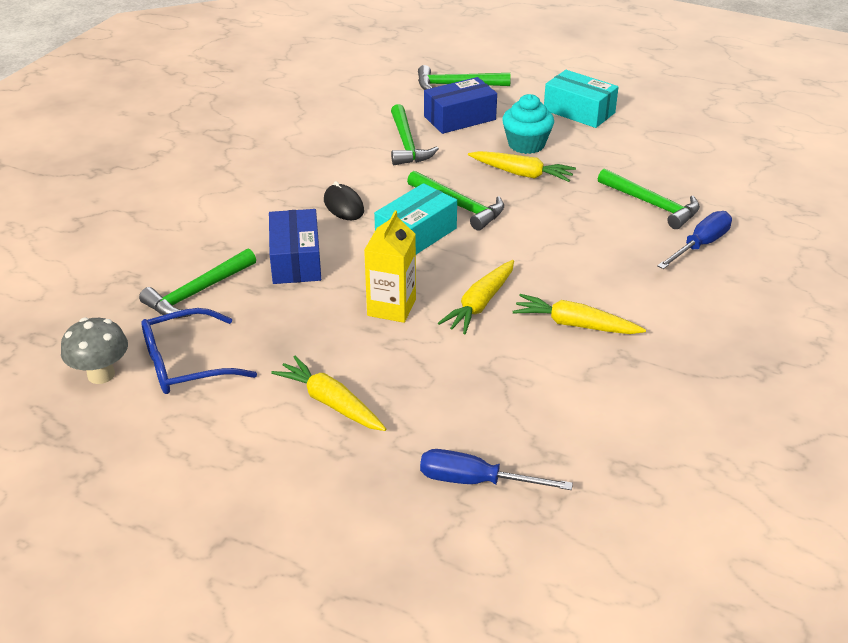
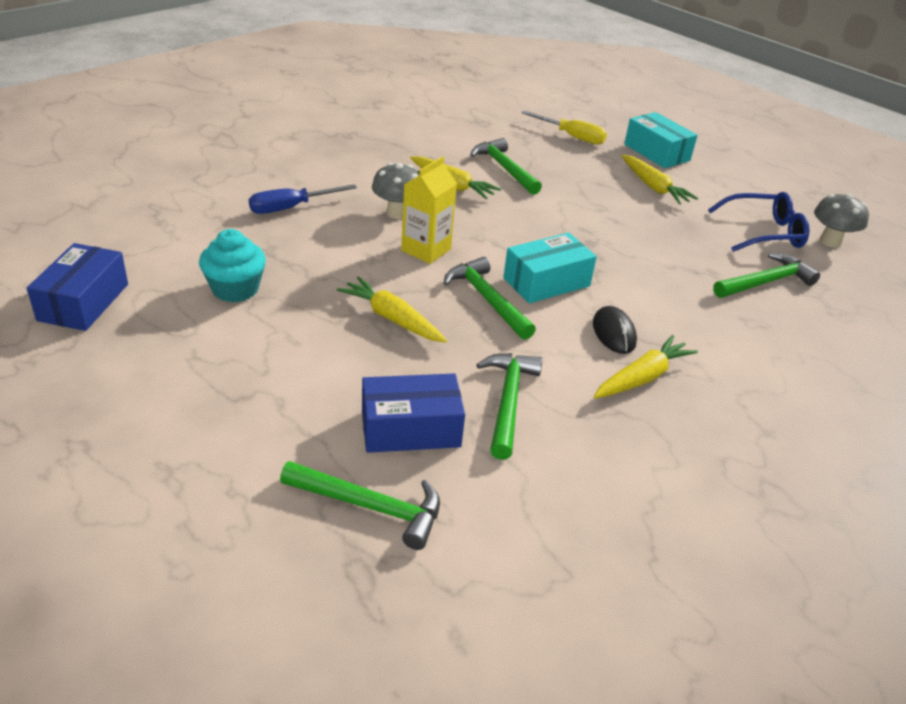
camera: 165 degrees left, 0 degrees up
(296, 260) = (672, 288): blue box -> blue box (84, 302)
(391, 307) = (592, 229): yellow carton -> yellow carton (426, 250)
(476, 481) = (571, 136): blue screwdriver -> yellow screwdriver
(480, 304) = (517, 214): yellow carrot -> yellow carrot (642, 377)
(526, 144) = (354, 357): turquoise cupcake -> turquoise cupcake (235, 289)
(579, 111) = (235, 392): turquoise box -> turquoise box (656, 152)
(600, 269) = (397, 213): none -> grey mushroom
(652, 205) = (290, 250): green hammer -> green hammer (504, 168)

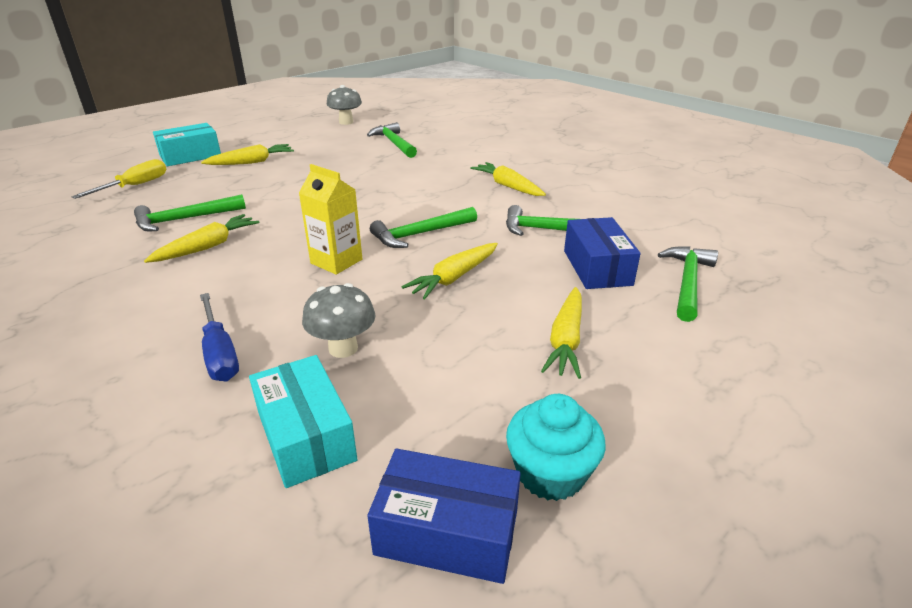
camera: 85 degrees left, 5 degrees down
(235, 289) = (408, 381): turquoise cupcake -> turquoise cupcake (550, 473)
(270, 381) = (566, 340): none -> yellow carrot
(397, 213) = (258, 278): grey mushroom -> grey mushroom (343, 348)
(546, 282) = (394, 210): turquoise box -> turquoise box (306, 436)
(614, 333) = (459, 191): black mouse -> none
(764, 232) = (331, 137): blue glasses -> none

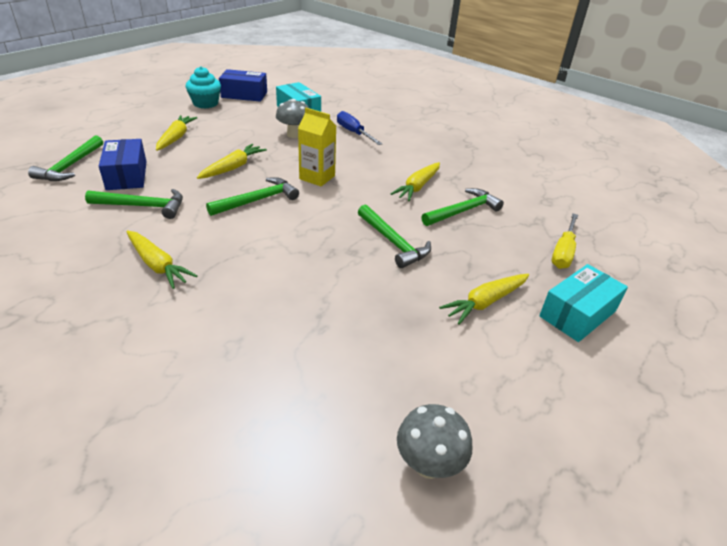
camera: 170 degrees right, 5 degrees up
(394, 143) = (309, 370): green hammer -> green hammer (393, 242)

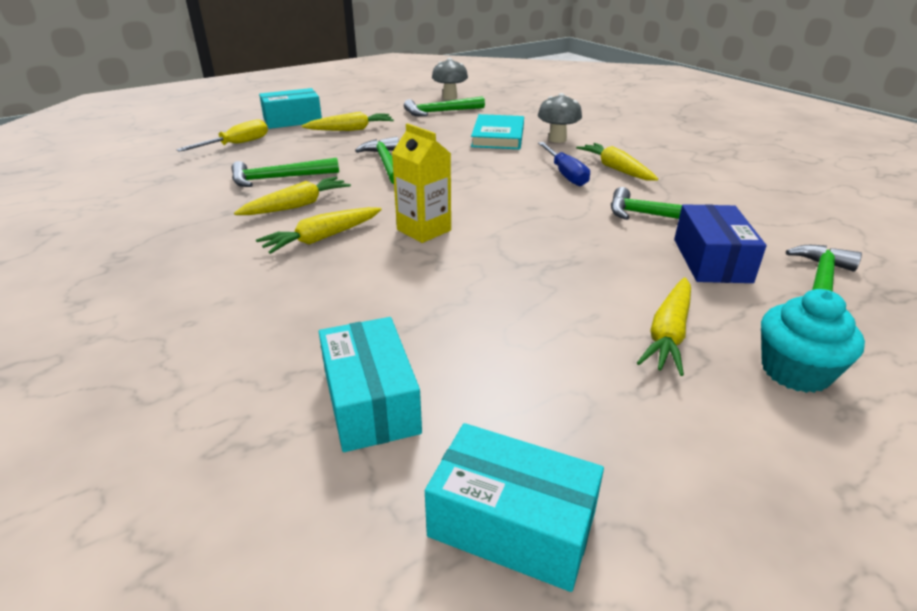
camera: 160 degrees left, 5 degrees down
(205, 103) = (638, 476): turquoise cupcake -> turquoise cupcake (795, 371)
(233, 167) = (547, 257): yellow carrot -> yellow carrot (322, 238)
(244, 95) = (512, 524): blue box -> turquoise box
(258, 200) = (515, 210): green hammer -> green hammer (440, 112)
(294, 134) = (420, 317): grey mushroom -> grey mushroom (557, 139)
(296, 316) = (498, 136): none -> turquoise book
(353, 133) = (295, 309): blue screwdriver -> blue screwdriver (565, 174)

